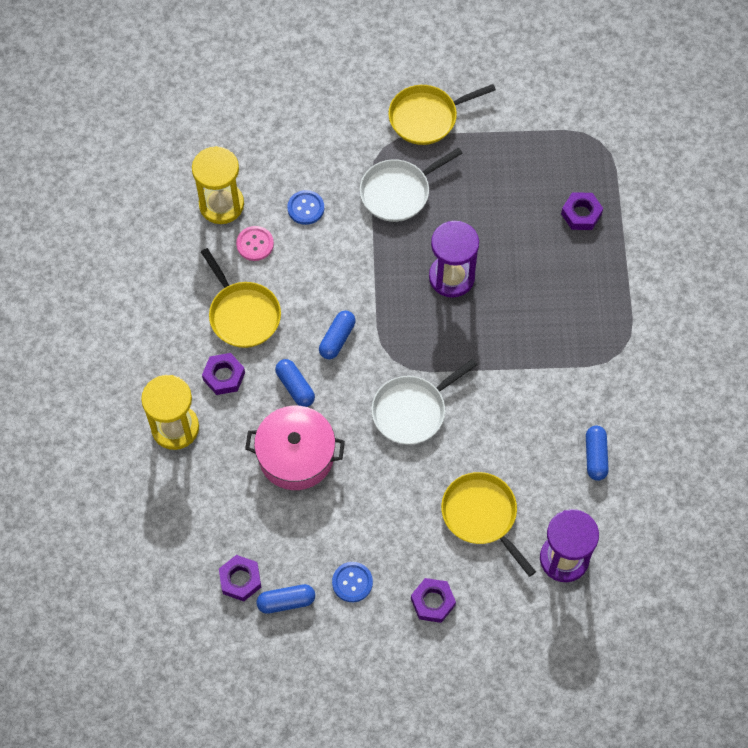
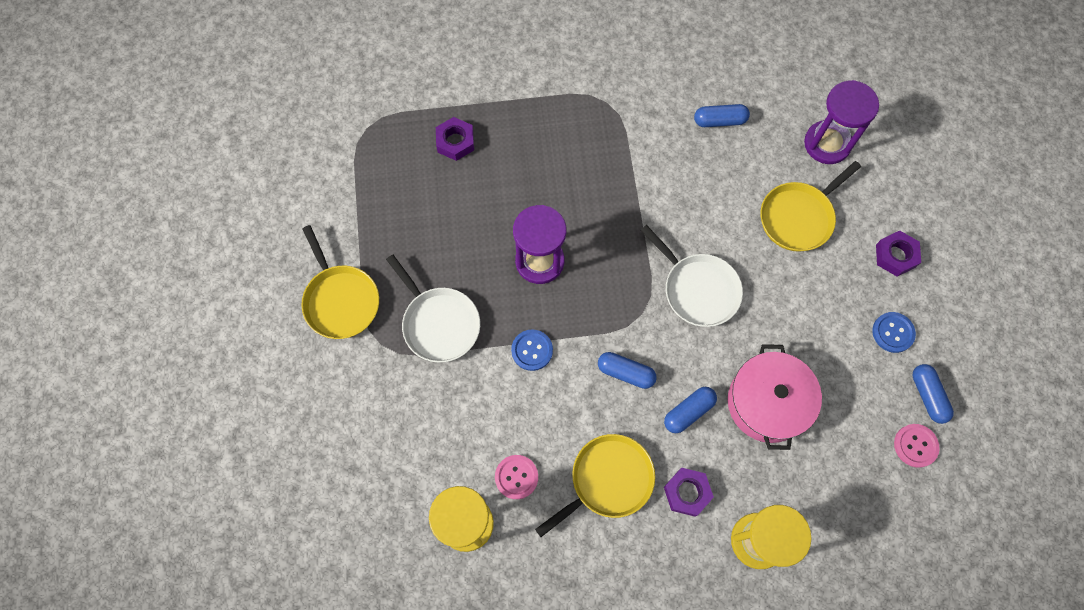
camera: 95 degrees left, 5 degrees up
(240, 580) = (915, 445): purple nut -> pink button
(306, 208) = (465, 423): blue button -> blue button (532, 350)

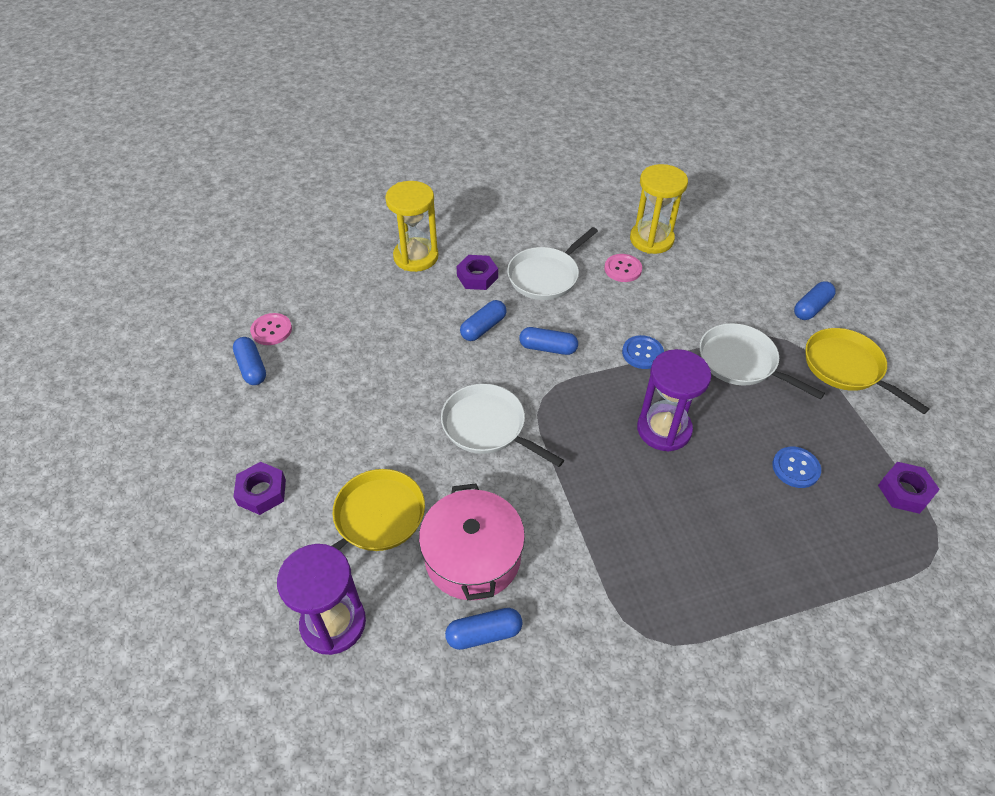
camera: 170 degrees right, 20 degrees down
(333, 382) = (811, 308): none -> blue capsule
(455, 142) = (819, 547): purple nut -> purple nut (904, 491)
(608, 480) = (545, 276): yellow pan -> white pan
(767, 402) = (410, 343): pink pot -> pink pot (473, 556)
(893, 332) = (278, 415): blue button -> blue button (795, 468)

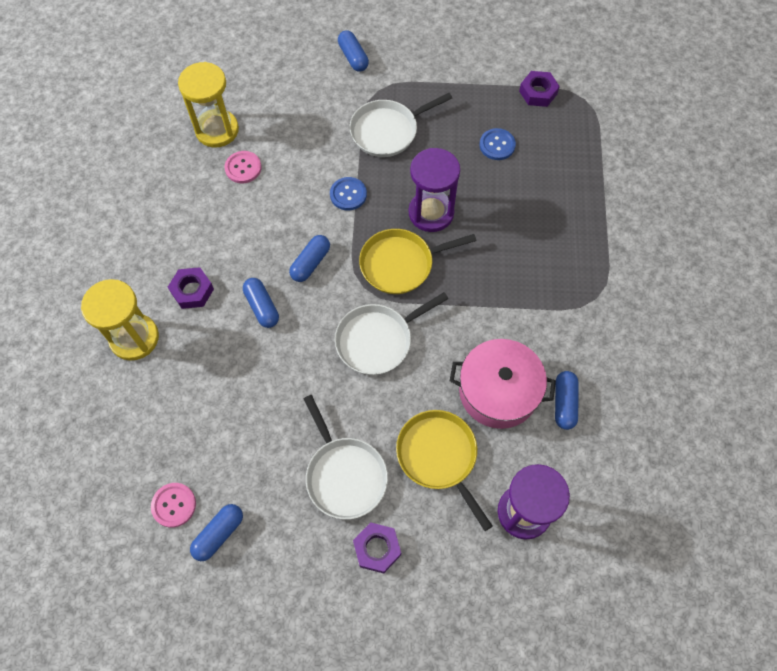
camera: 70 degrees left, 15 degrees up
(252, 368) = (219, 534): blue capsule -> blue capsule turned 45 degrees counterclockwise
(545, 276) = (221, 232): white pan -> white pan (345, 475)
(846, 367) = (421, 67): yellow pan -> yellow pan (400, 264)

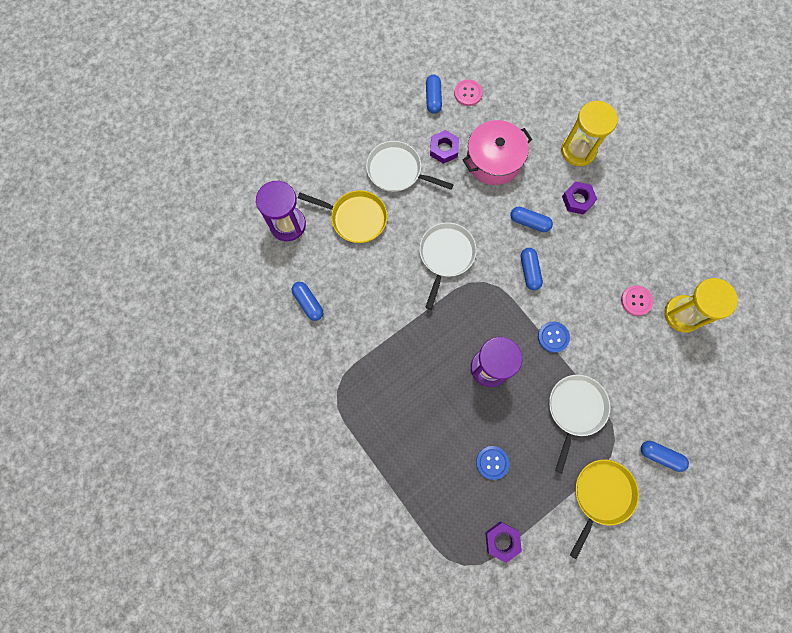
camera: 140 degrees right, 10 degrees up
(377, 549) = (350, 150): purple nut -> purple nut (444, 149)
(400, 264) = (476, 315): yellow pan -> yellow pan (601, 495)
(498, 391) = (352, 280): pink pot -> pink pot (493, 160)

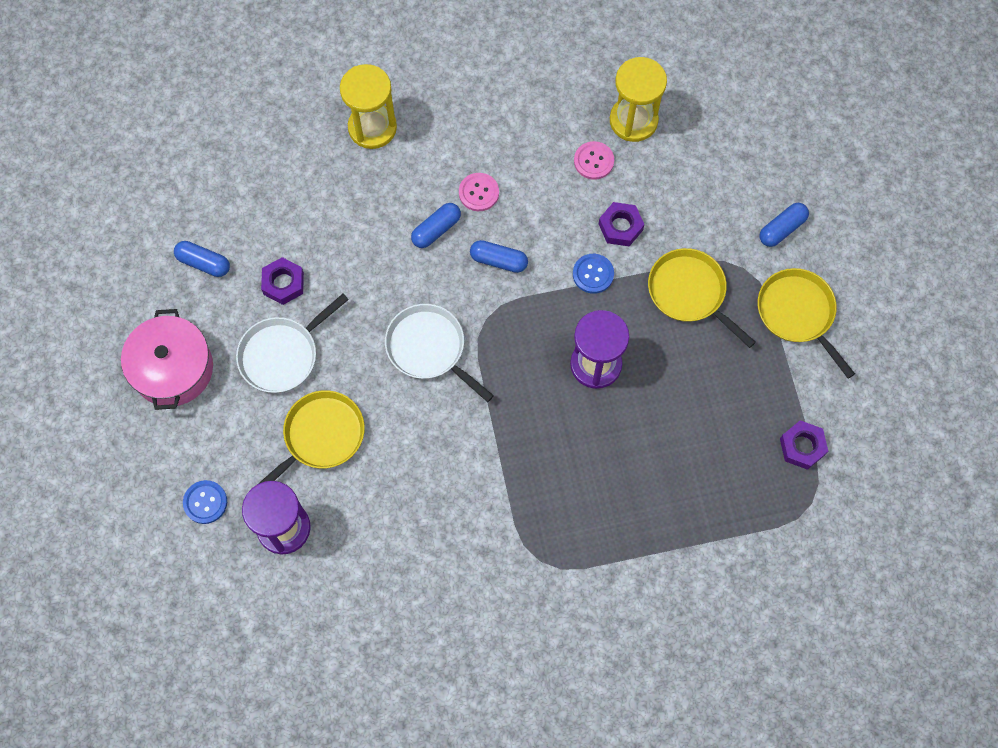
camera: 65 degrees left, 5 degrees down
(308, 303) = (407, 547): blue capsule -> none
(468, 93) = (221, 217): pink button -> pink button (479, 193)
(492, 462) = (709, 415): blue button -> blue button (205, 502)
(493, 160) = (332, 231): pink pot -> pink pot (173, 369)
(575, 409) = (689, 292): white pan -> yellow pan
(577, 200) = (436, 161): purple nut -> purple nut (620, 227)

